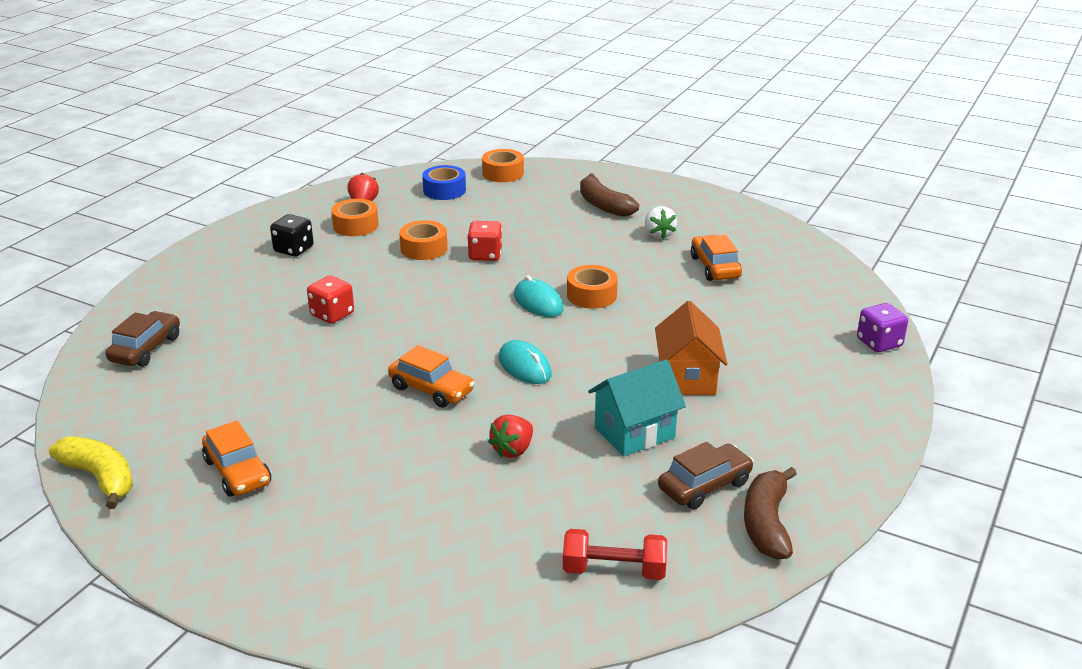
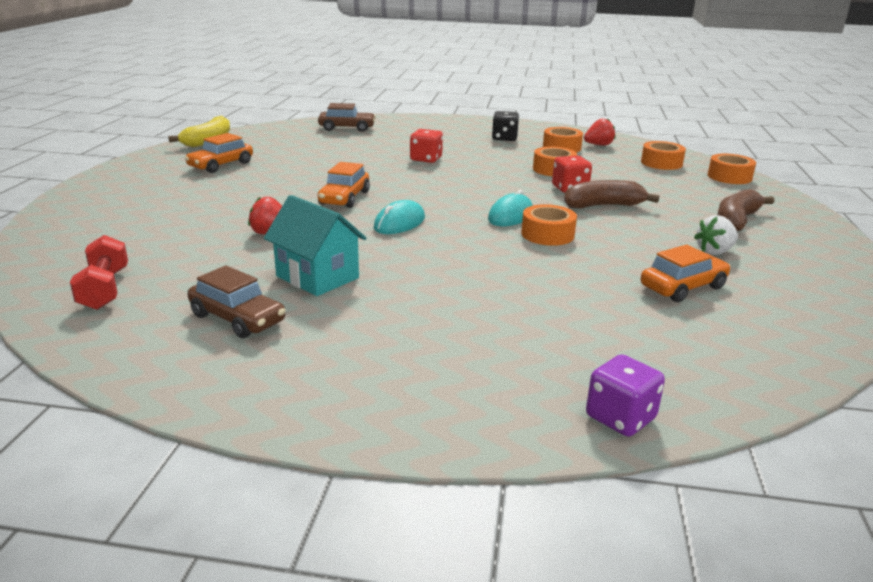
camera: 70 degrees right, 5 degrees down
(444, 190) = (661, 163): blue tape -> orange tape
(687, 378) = (430, 293): orange house -> none
(766, 524) = (176, 358): brown banana -> brown banana (603, 206)

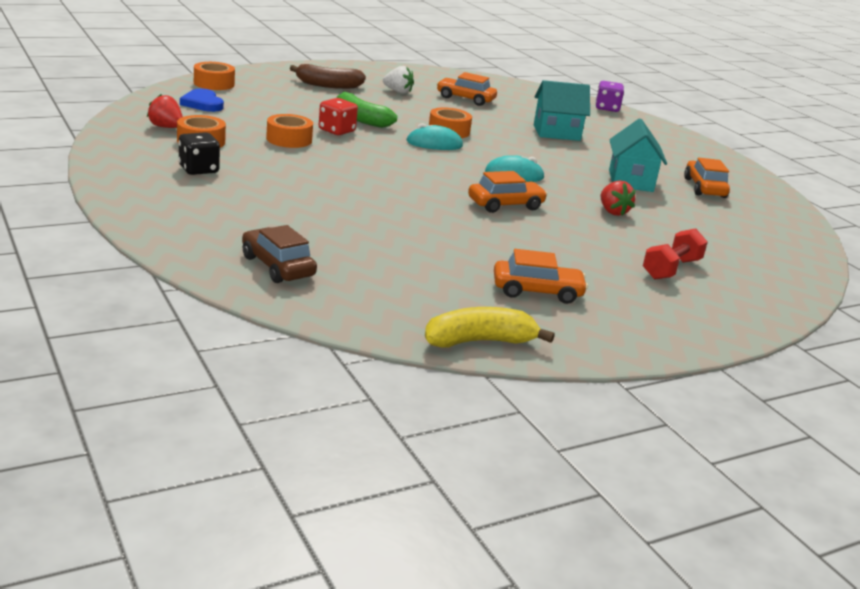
camera: 130 degrees left, 0 degrees up
(104, 289) = (766, 234): red dumbbell -> red dumbbell (671, 269)
(238, 318) = (704, 188): brown car -> orange car
(426, 159) = (341, 194): red dice -> none
(508, 299) = (556, 133): none -> turquoise house
(603, 206) = (360, 119): brown banana -> green banana
(661, 163) = (202, 103): orange tape -> blue heart

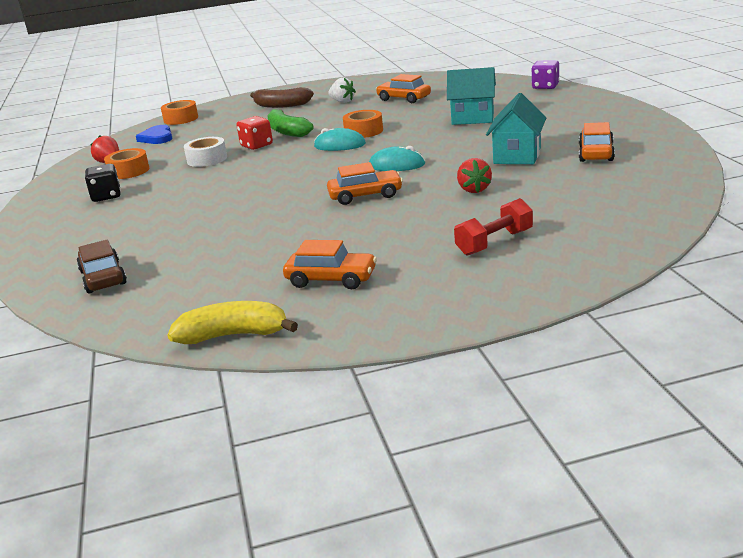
camera: 20 degrees right, 0 degrees up
(289, 139) = (207, 159): orange tape -> white tape

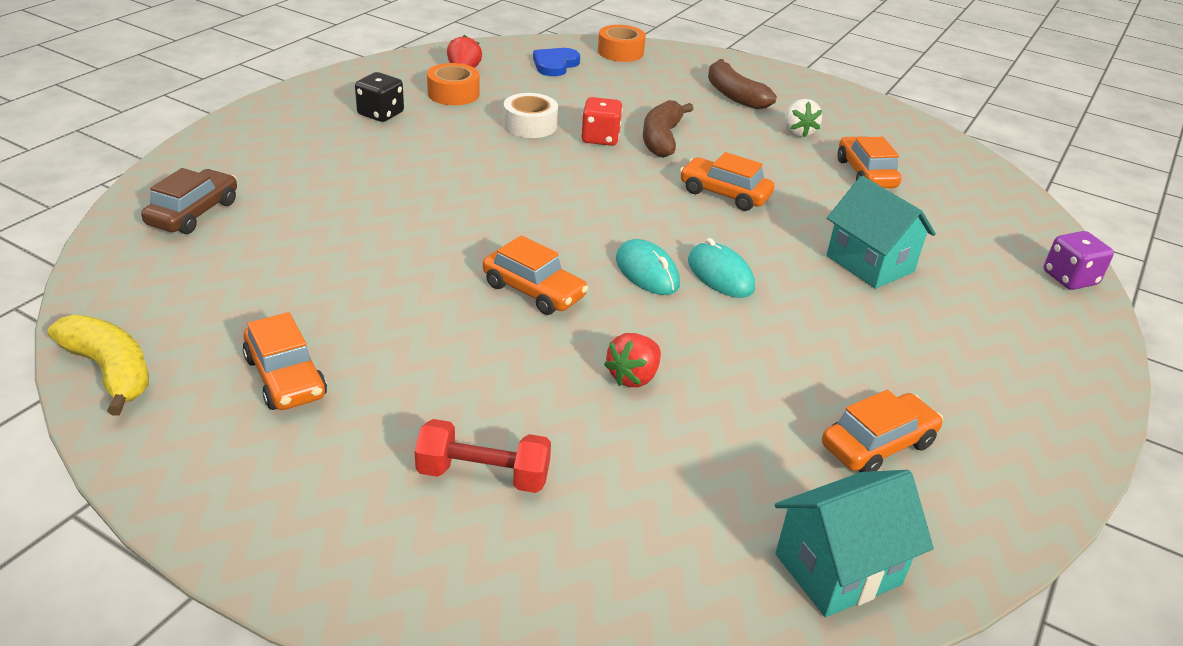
camera: 40 degrees right, 10 degrees up
(287, 132) = (661, 139): green banana -> brown banana
(340, 145) = (662, 197): turquoise mouse -> turquoise mouse (720, 275)
(363, 131) = (724, 194): orange tape -> orange car
(517, 156) = (784, 366): turquoise house -> turquoise house (837, 569)

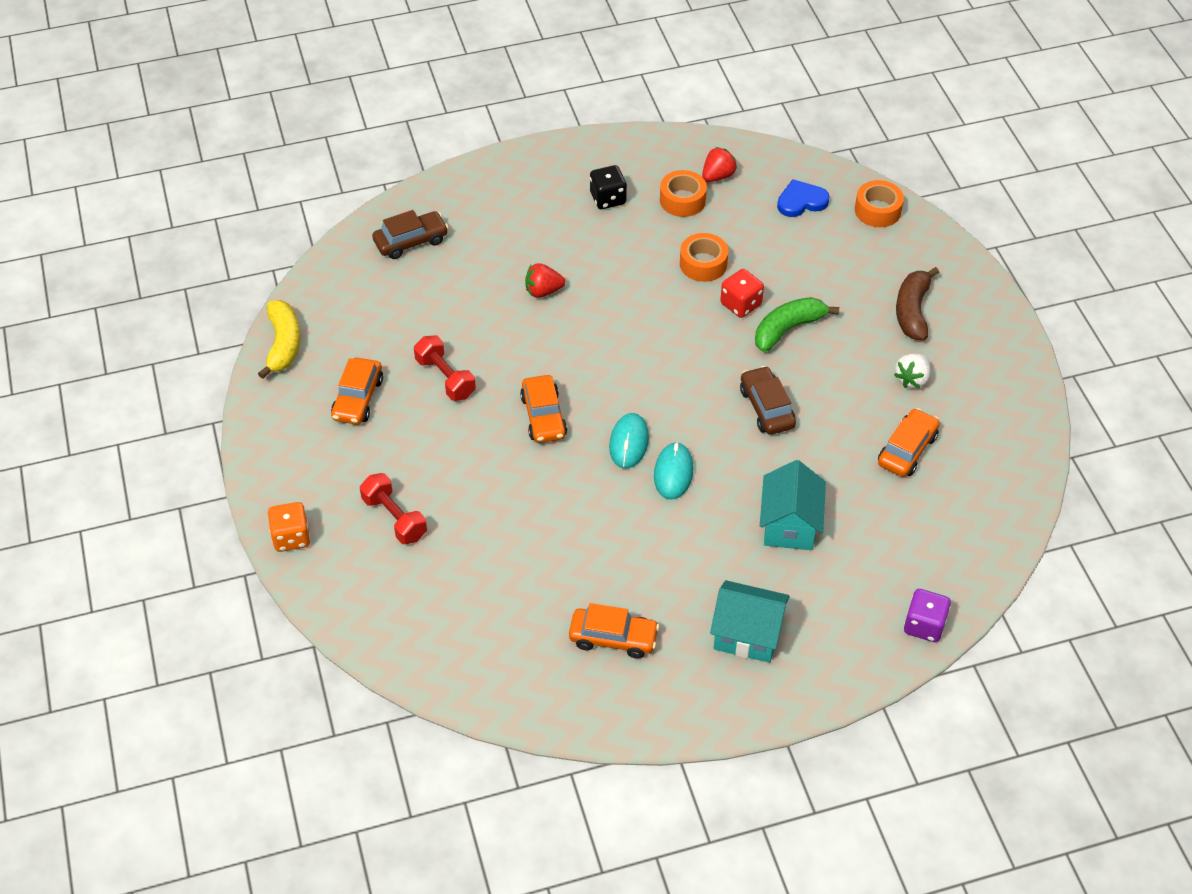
camera: 45 degrees right, 15 degrees up
(360, 585) = (291, 537): none -> orange dice
(379, 308) = (445, 378): none -> red dumbbell
(530, 125) = (703, 264): white tape -> orange tape
(633, 377) = (532, 510): red strawberry -> red strawberry (543, 291)
(661, 139) = (788, 329): brown banana -> green banana
(724, 194) = (766, 408): orange car -> brown car
(837, 569) = (502, 679): turquoise house -> turquoise house (747, 635)

